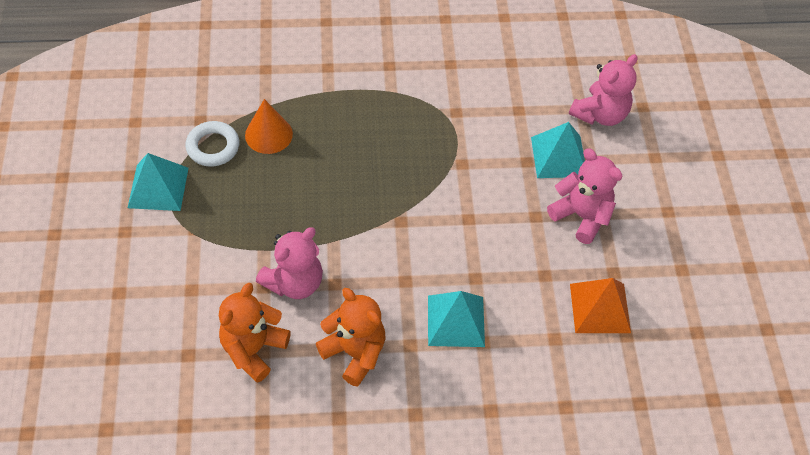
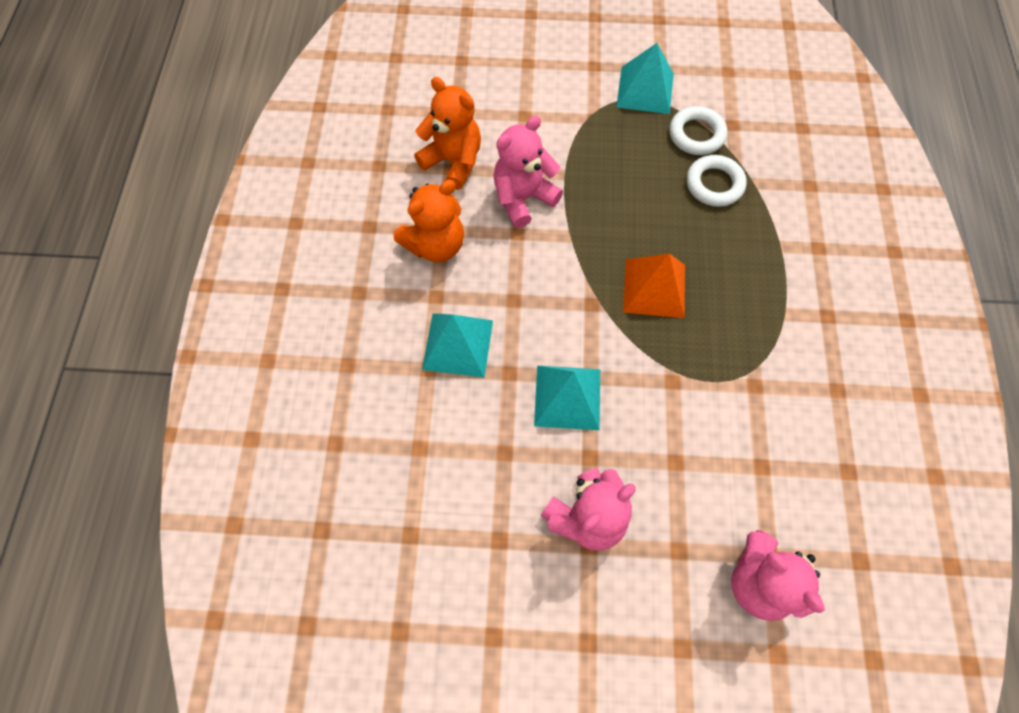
camera: 100 degrees right, 10 degrees up
(268, 134) = (714, 184): orange cone -> white ring
(294, 282) = (523, 198): pink teddy bear -> pink teddy bear turned 90 degrees clockwise
(559, 156) = (684, 506): turquoise pyramid -> turquoise pyramid (567, 397)
(600, 308) = (451, 510): orange pyramid -> orange pyramid (654, 288)

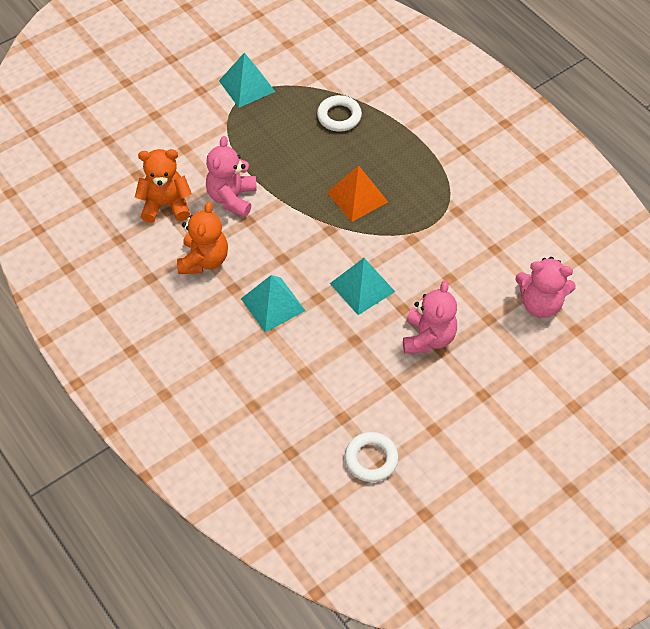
camera: 40 degrees left, 10 degrees down
(696, 134) = (302, 94): white ring -> white ring (371, 459)

